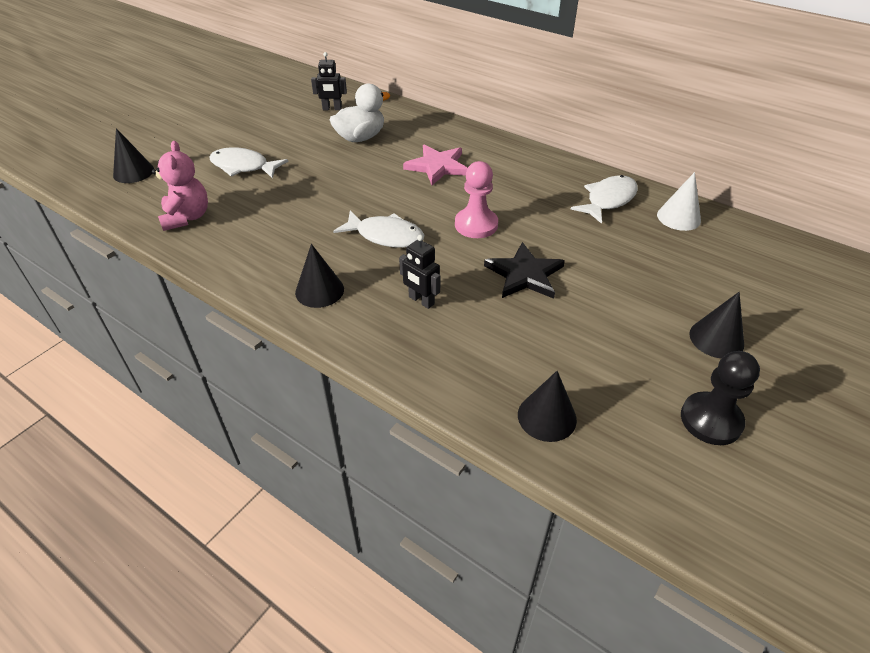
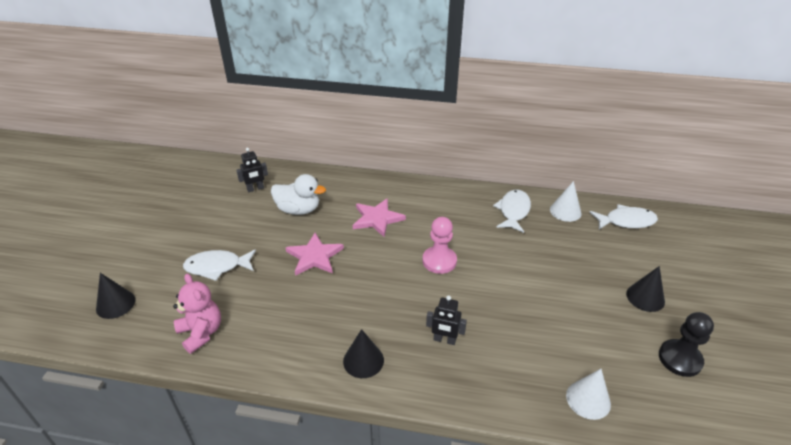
camera: 25 degrees left, 5 degrees down
(344, 183) = (314, 256): none -> pink star
(360, 138) = (298, 210): white duck -> white duck turned 75 degrees clockwise
(385, 236) = (380, 293): white fish -> white fish (626, 221)
(524, 275) = (500, 291): black star -> none
(547, 417) = (588, 399): black cone -> white cone

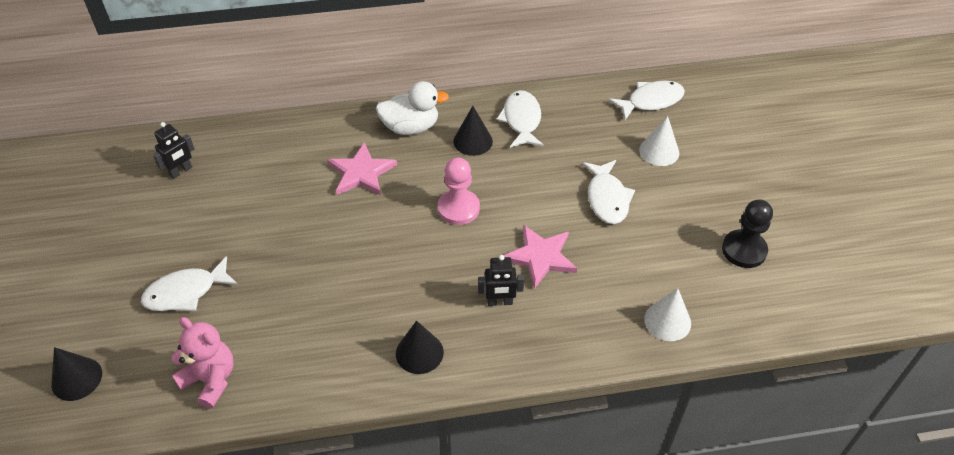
camera: 20 degrees left, 10 degrees up
(298, 210) = (254, 186): white duck -> white duck (411, 127)
(314, 256) = (305, 244): pink star -> pink star (540, 257)
(564, 284) = (607, 198): none -> white fish
(565, 211) = (581, 105): white cone -> white cone (659, 151)
(645, 297) = (694, 190): black cone -> black cone (473, 141)

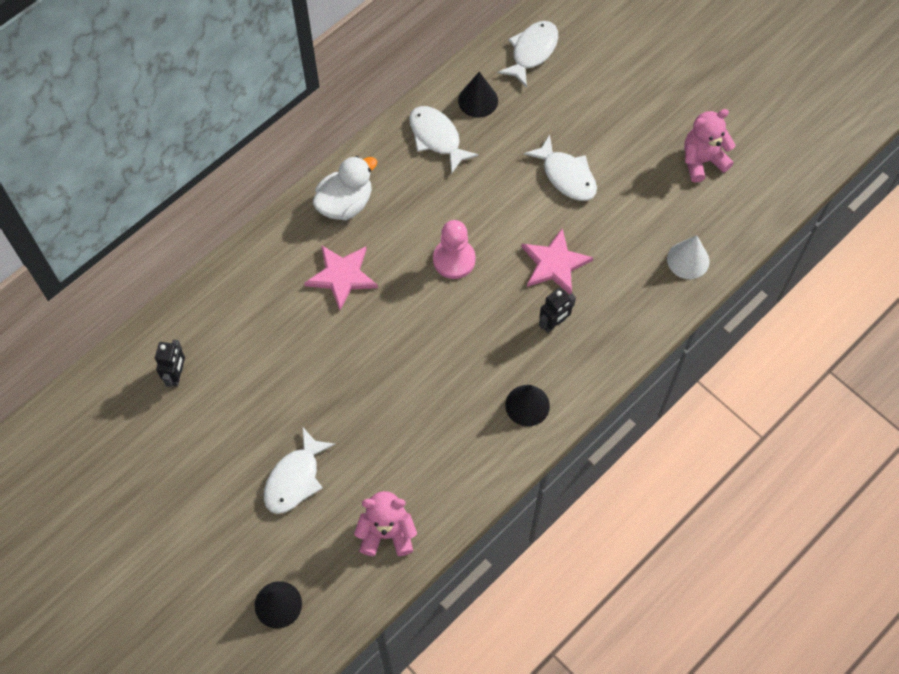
camera: 35 degrees left, 15 degrees up
(473, 141) = (412, 185): black cone -> black cone (478, 100)
(659, 151) = (575, 102): white cone -> none
(744, 250) = (702, 161): black pawn -> pink teddy bear

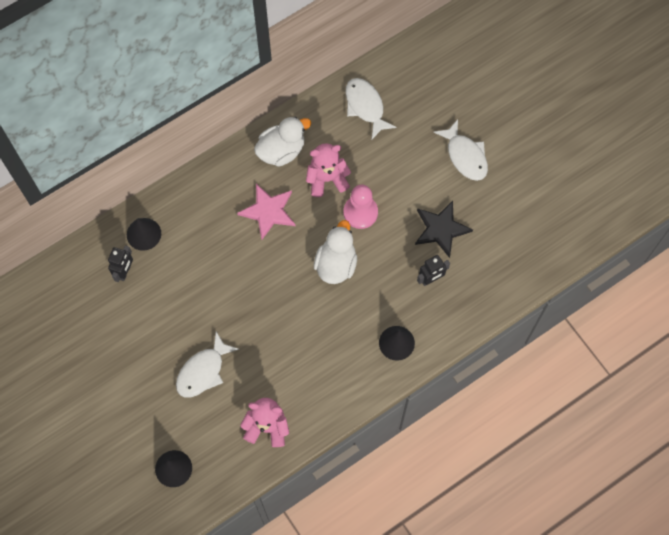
camera: 10 degrees right, 5 degrees up
(436, 324) = (336, 264): none -> white duck
(478, 100) = (405, 79): black cone -> black cone (143, 234)
(532, 52) = (457, 44): white fish -> none
(554, 264) = (441, 229): pink star -> black star
(688, 260) = (550, 244): white cone -> none
(702, 161) = (579, 161): pink teddy bear -> pink teddy bear (327, 179)

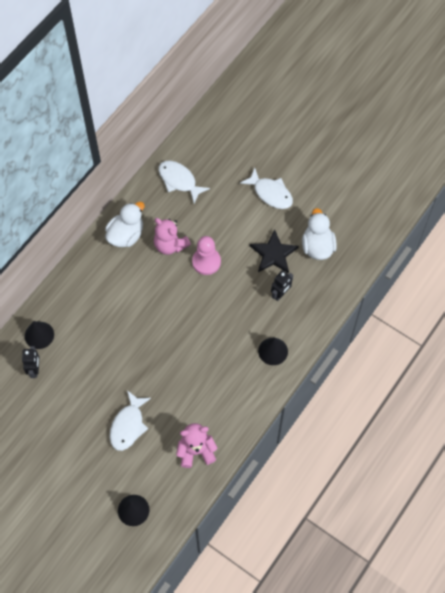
camera: 20 degrees left, 5 degrees down
(268, 211) = (133, 285): pink star -> none
(327, 179) = (170, 245): pink teddy bear -> pink teddy bear turned 105 degrees counterclockwise
(336, 264) = (202, 307): white duck -> white duck (317, 246)

